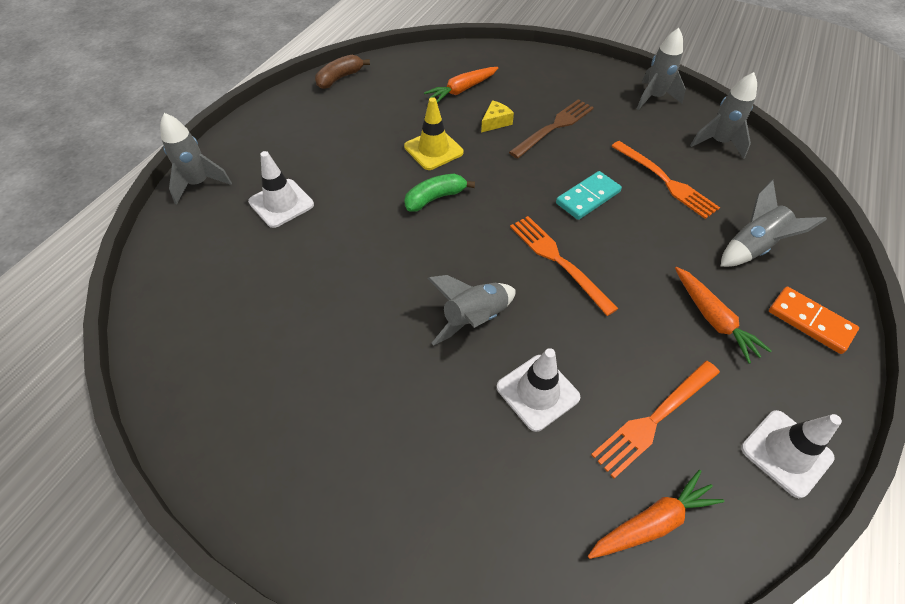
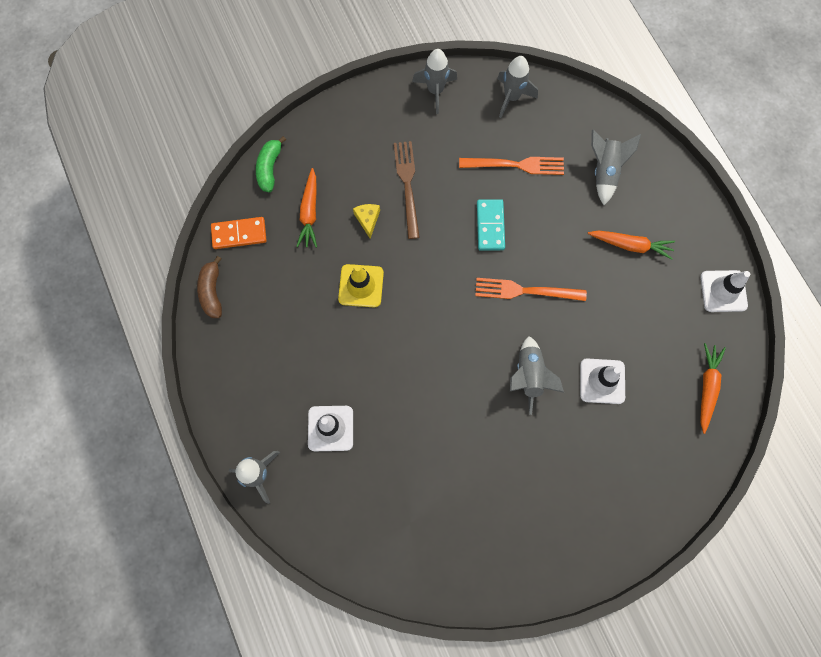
camera: 50 degrees left, 20 degrees up
(435, 198) = (411, 322): green banana -> green banana (269, 168)
(653, 420) = (661, 336): orange fork -> none
(810, 321) = (671, 197): orange domino -> orange domino (239, 234)

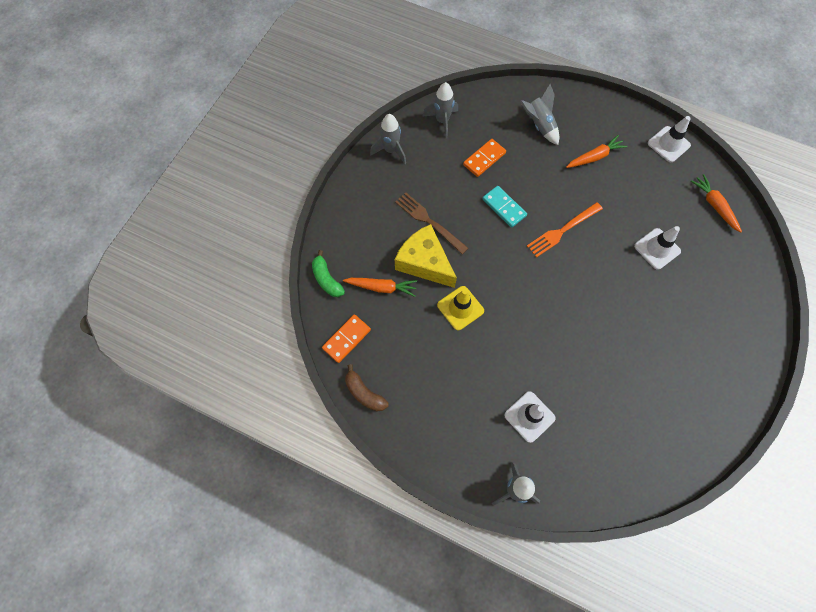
camera: 40 degrees left, 5 degrees down
(309, 212) = (382, 287): orange carrot -> orange carrot turned 45 degrees counterclockwise
(367, 220) = (424, 262): yellow cheese -> yellow cheese, size x2.28
(517, 165) = (484, 159): orange fork -> orange domino
(529, 376) = (614, 280): grey rocket -> none

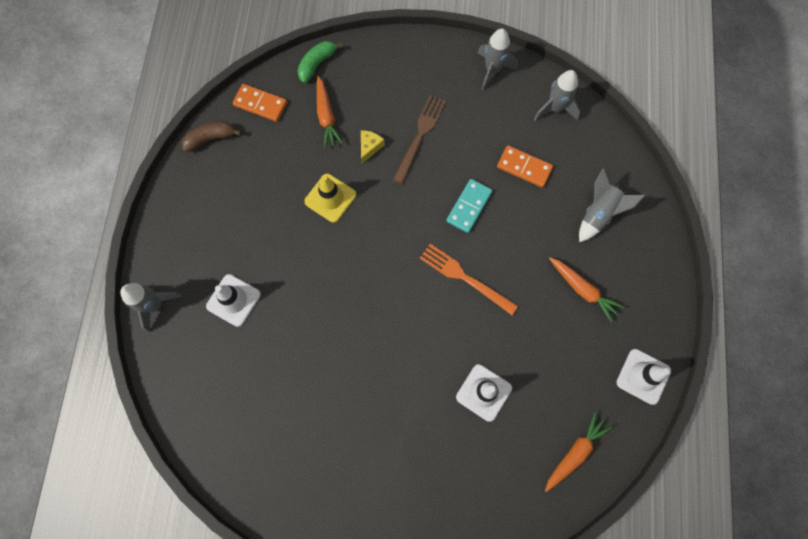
camera: 70 degrees right, 5 degrees up
(364, 393) = (211, 139): brown banana -> brown banana turned 45 degrees clockwise
(424, 262) = (369, 147): yellow cheese -> yellow cheese, size x0.44

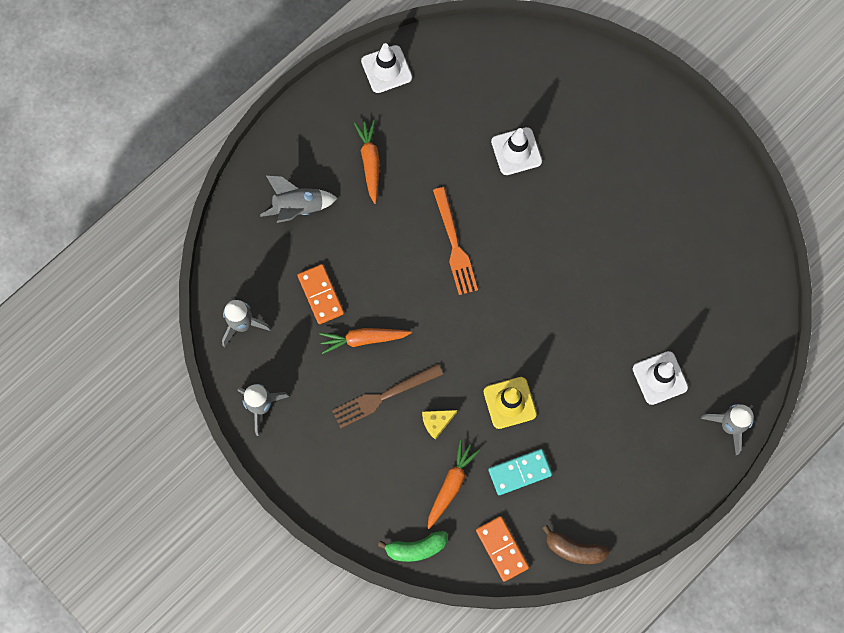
camera: 140 degrees left, 0 degrees up
(469, 207) = (398, 299): turquoise domino -> turquoise domino (519, 472)
(575, 452) = (486, 61): orange carrot -> orange carrot (363, 339)

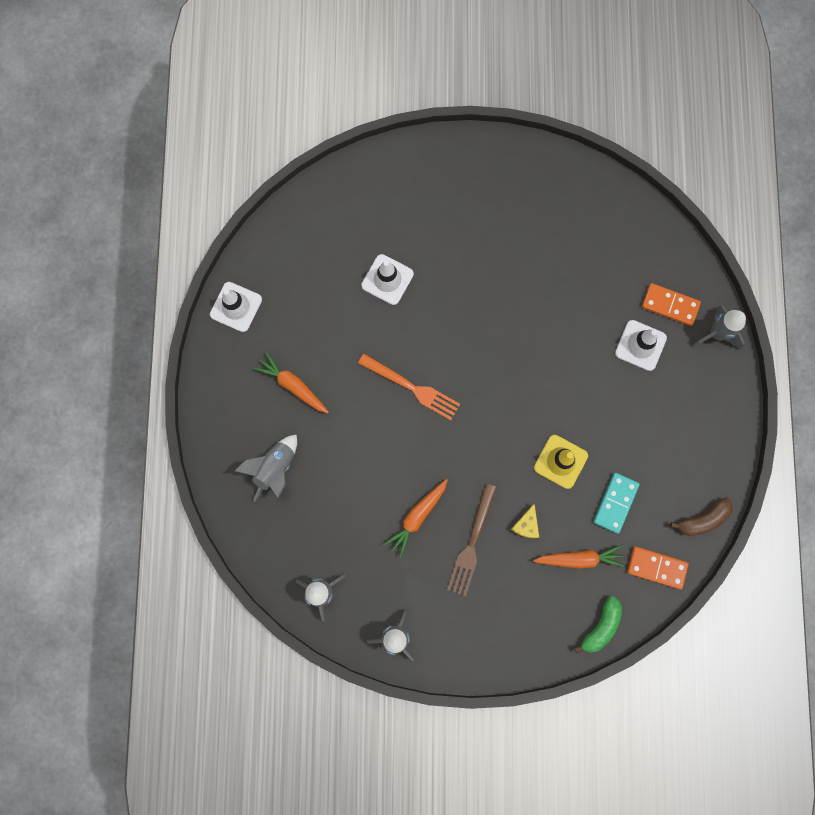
camera: 45 degrees left, 5 degrees up
(321, 295) = (355, 515): orange domino -> orange domino (670, 305)
(451, 485) = (579, 558): orange carrot -> orange carrot turned 105 degrees clockwise

